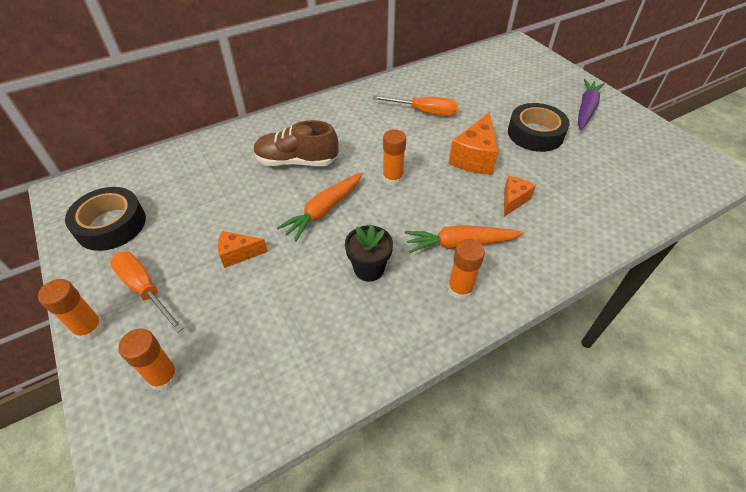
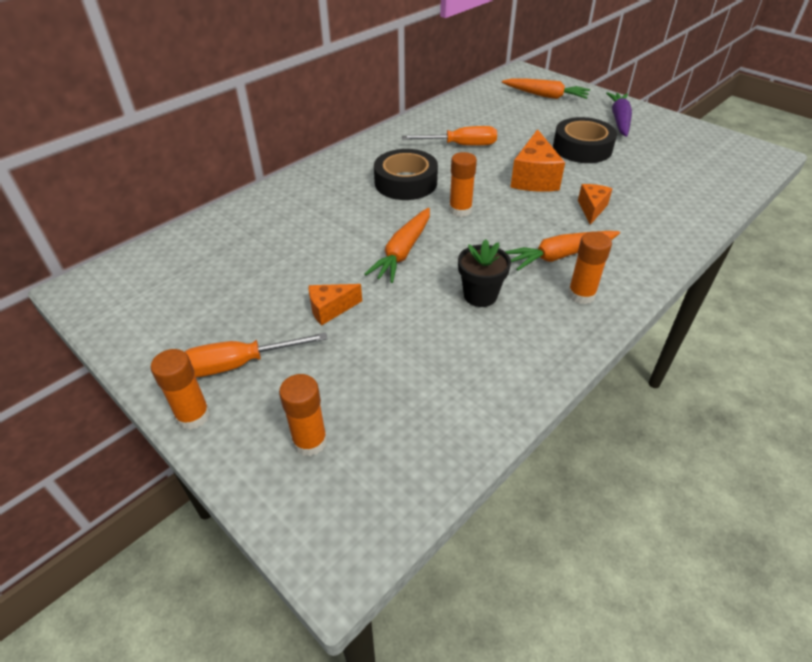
camera: 15 degrees left, 5 degrees down
(111, 225) = (161, 310): black tape -> black tape (405, 182)
(144, 289) = (239, 364): orange screwdriver -> orange screwdriver turned 45 degrees counterclockwise
(296, 161) = (347, 212): brown shoe -> none
(527, 72) = (545, 96): none -> orange carrot

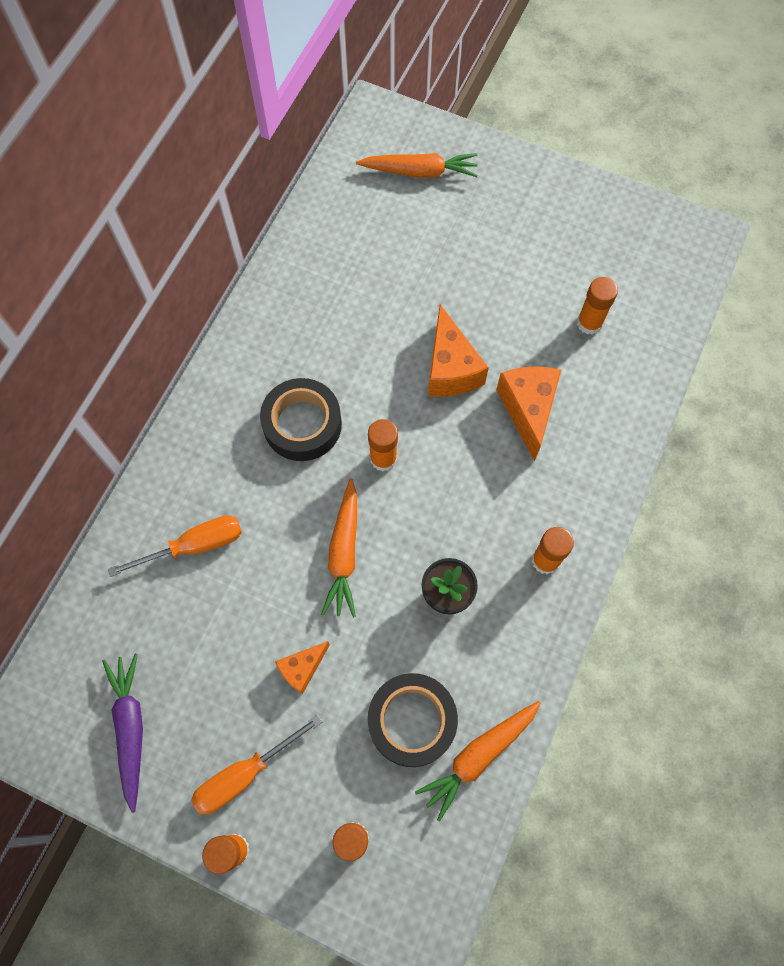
camera: 20 degrees left, 25 degrees up
(461, 145) = (344, 324): orange screwdriver -> orange screwdriver (194, 546)
(560, 256) = (511, 505): orange carrot -> orange carrot (478, 756)
(582, 148) = (493, 286): black tape -> black tape (412, 721)
(592, 209) = (528, 410): orange cheese -> orange cheese, size x1.70
(619, 120) = (525, 207): purple carrot -> purple carrot (130, 728)
(657, 177) = (589, 323): none -> orange glue stick

